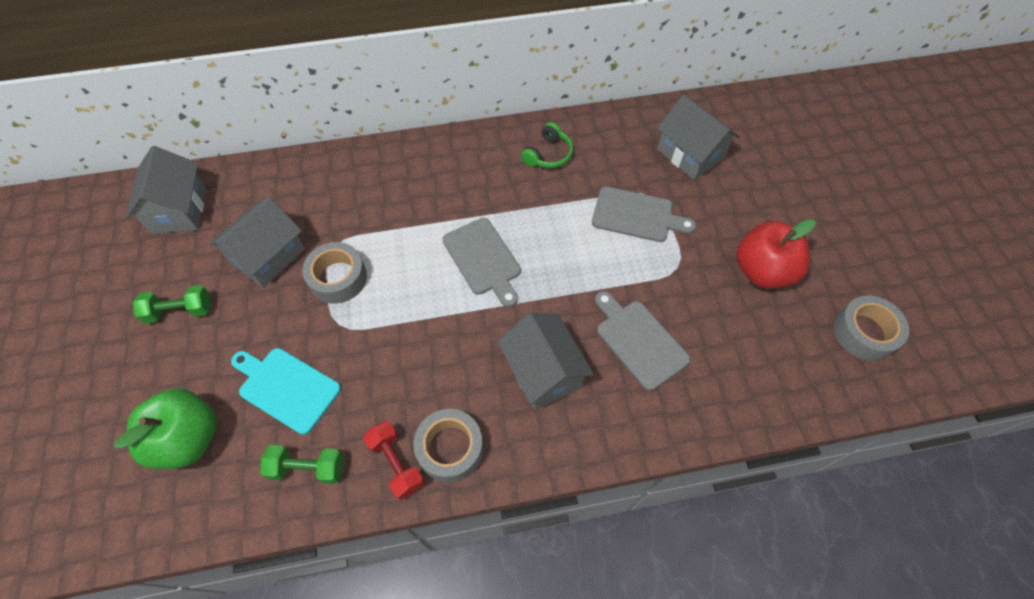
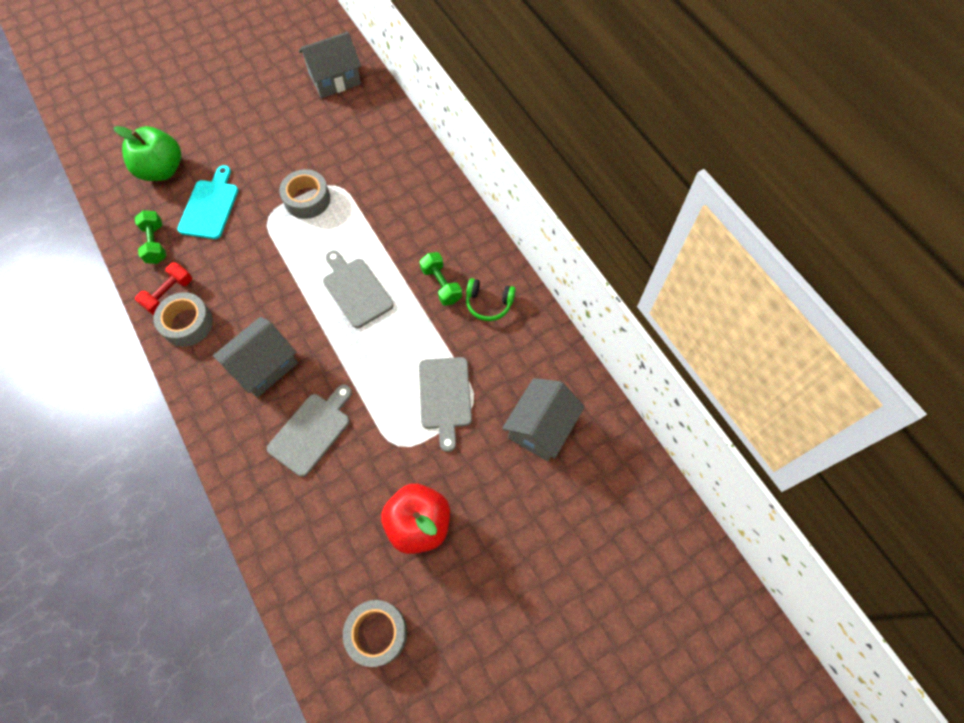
camera: 70 degrees right, 5 degrees up
(180, 311) = (252, 120): green dumbbell -> green dumbbell (441, 285)
(268, 256) = (312, 149): grey house -> none
(483, 259) = (356, 290): grey cutting board -> grey cutting board turned 105 degrees clockwise

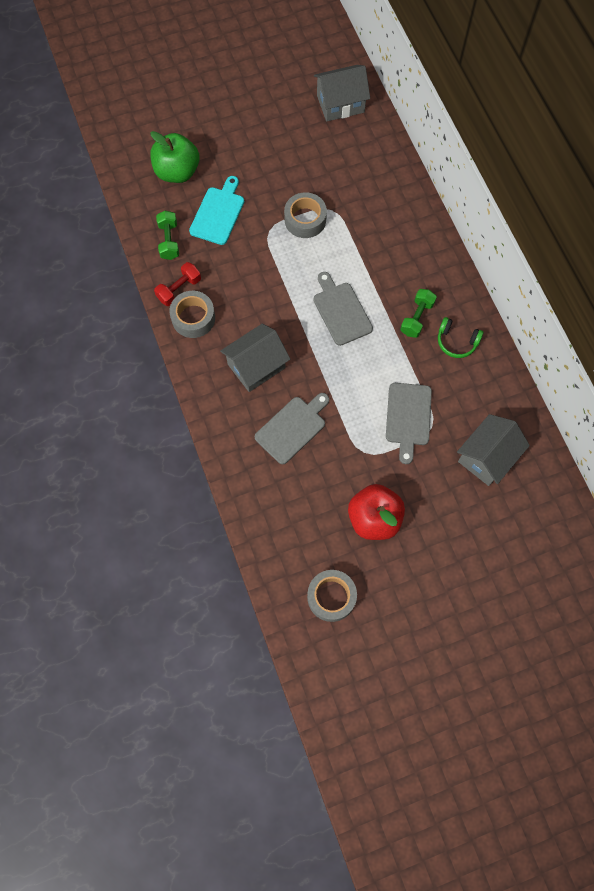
camera: 10 degrees right, 5 degrees up
(441, 285) = (416, 318): green dumbbell -> green dumbbell turned 45 degrees clockwise

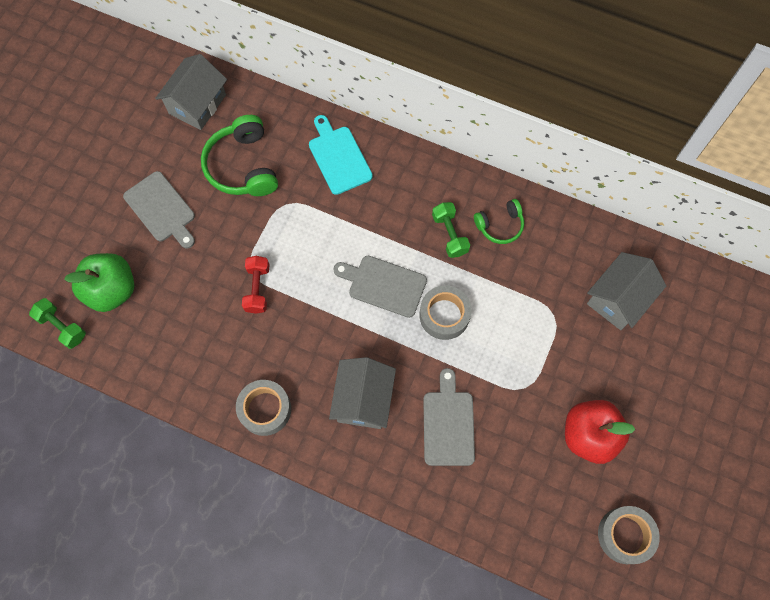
camera: 45 degrees left, 0 degrees up
(169, 241) = (170, 360): green dumbbell -> green dumbbell (62, 327)
(179, 289) = (225, 395): red dumbbell -> red dumbbell (257, 288)
(218, 213) = (189, 294): turquoise cutting board -> turquoise cutting board (338, 157)
(305, 220) = (272, 233): grey tape -> grey tape (444, 315)
(329, 165) = (243, 166): none -> green headphones
(408, 417) = (528, 325): grey cutting board -> grey cutting board (161, 209)
(487, 457) = (618, 299): grey house -> grey house turned 45 degrees clockwise

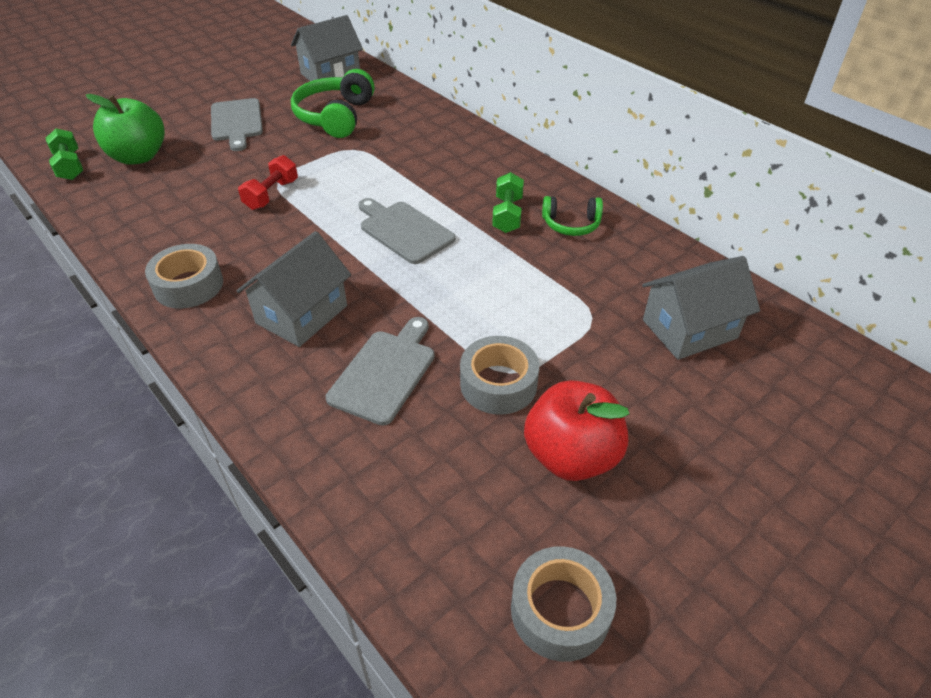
camera: 25 degrees right, 25 degrees down
(338, 157) = (431, 134): turquoise cutting board -> none
(444, 315) = (454, 274): grey tape -> grey tape (498, 384)

